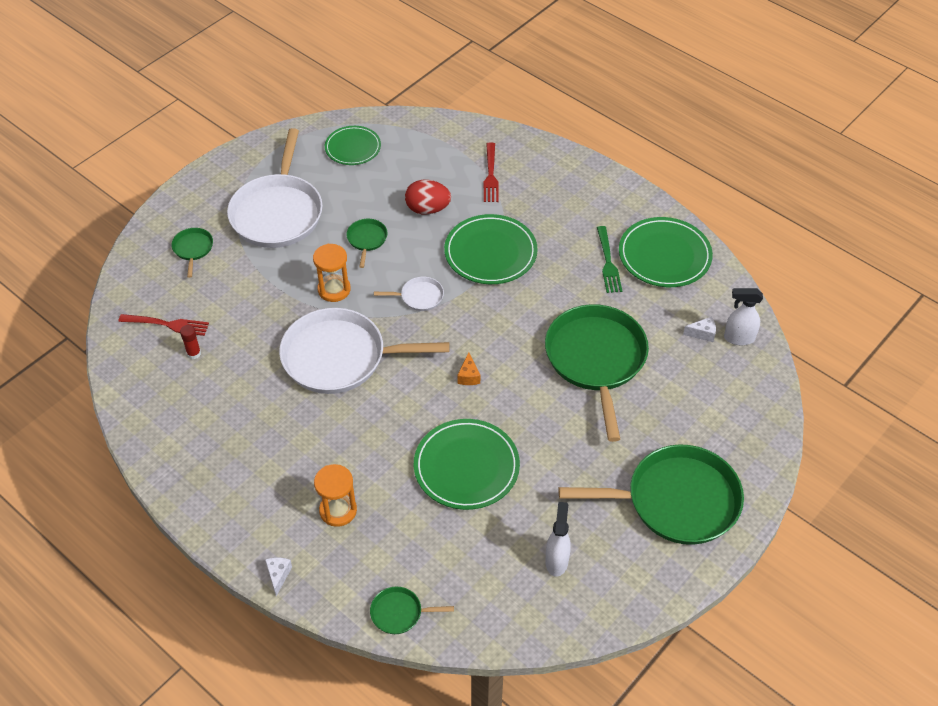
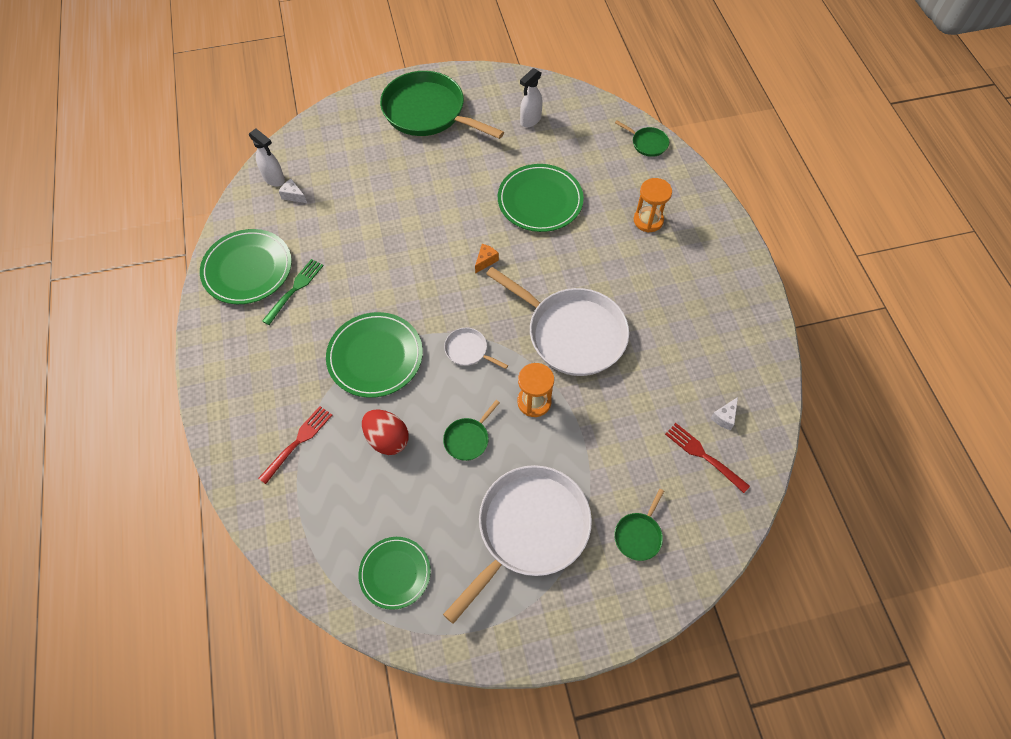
camera: 145 degrees left, 10 degrees up
(194, 353) = (693, 410): red glue stick -> none
(278, 575) = (713, 202): white cheese -> white cheese (724, 417)
(596, 359) = (385, 220): green pan -> none

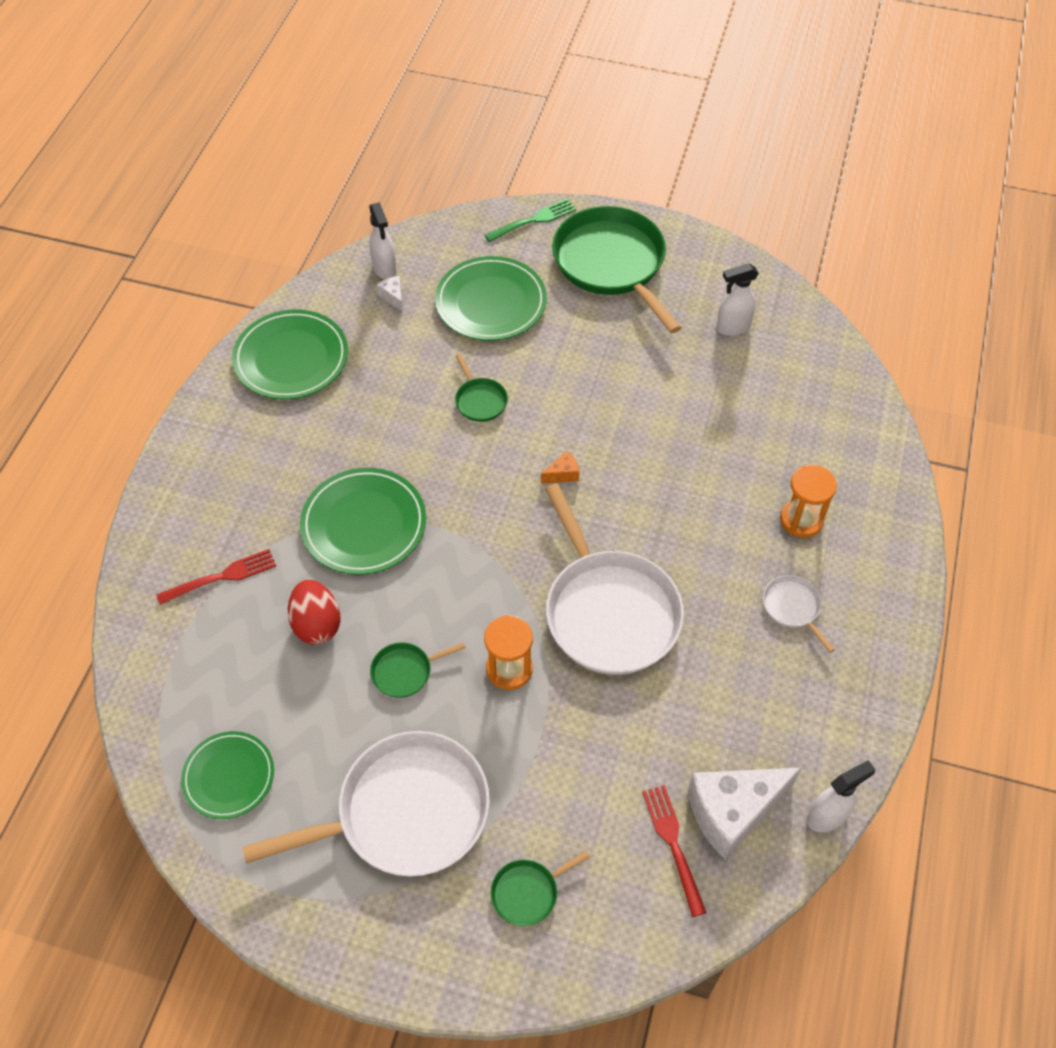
camera: 30 degrees right, 5 degrees down
(294, 289) = (326, 405): green fork -> green fork (533, 220)
(468, 350) = (472, 569): white pan -> white pan (793, 607)
(540, 200) = (678, 432): green plate -> green plate (491, 302)
(647, 143) = (868, 422): green pan -> green pan (480, 400)
(724, 417) = (732, 812): white cheese -> white cheese, size x2.40
(777, 390) = (827, 816): none -> white spray bottle

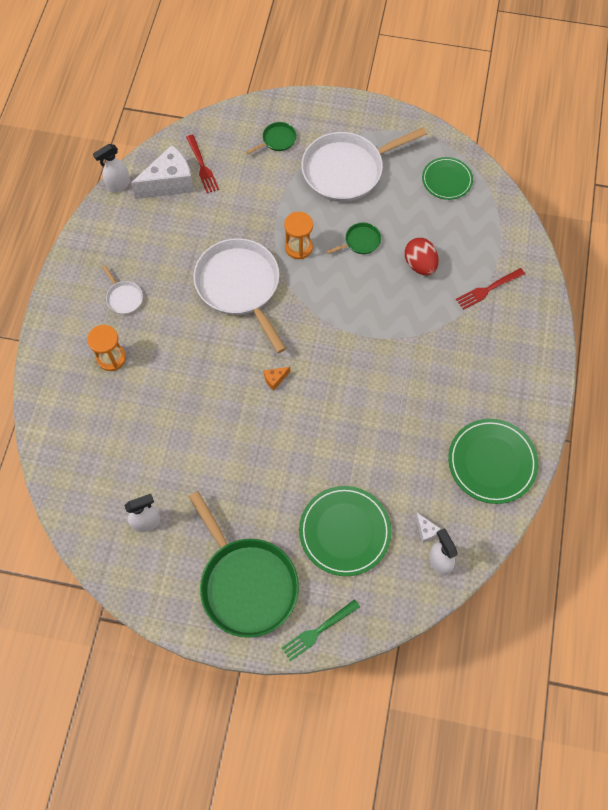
camera: 175 degrees right, 10 degrees up
(364, 524) = (405, 332): green plate -> none
(480, 400) = (341, 435): green pan -> none

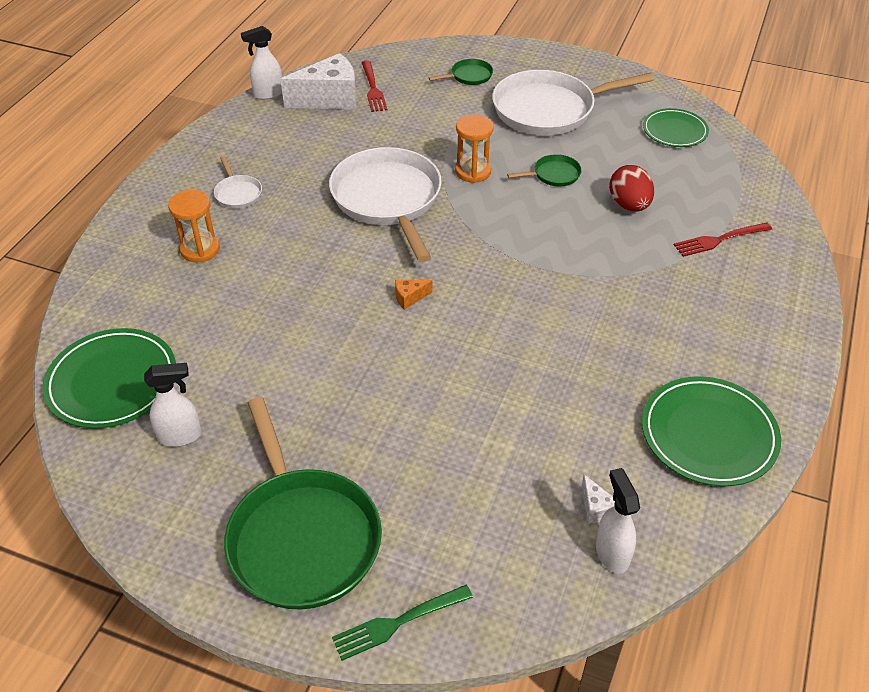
camera: 10 degrees right, 20 degrees down
(344, 531) = (469, 491): green plate -> green plate (112, 382)

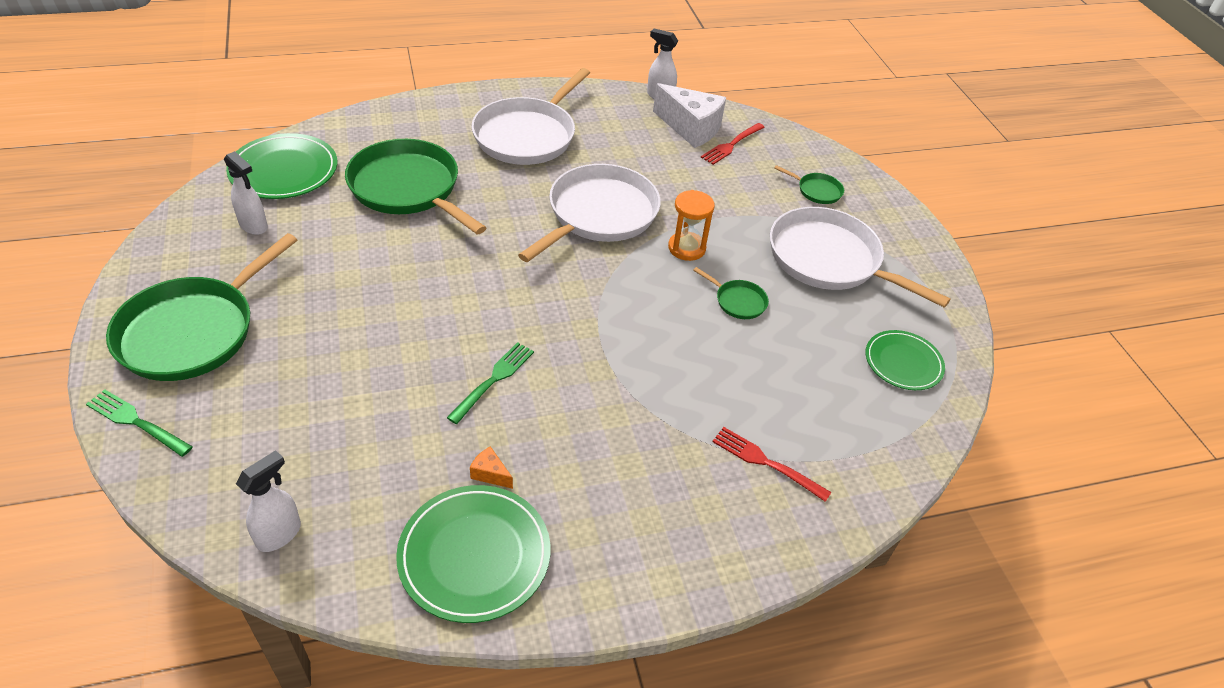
camera: 50 degrees right, 0 degrees up
(200, 249) = (449, 146): orange hourglass -> none
(234, 301) = (408, 188): none -> green pan
(238, 193) = (527, 135): white pan -> white pan, size x2.33
(409, 298) = (490, 278): orange cheese -> orange cheese (490, 474)
(533, 347) = (493, 380): none -> green fork
(595, 508) = (326, 501): white cheese -> none
(629, 205) = (748, 371): red egg -> none

